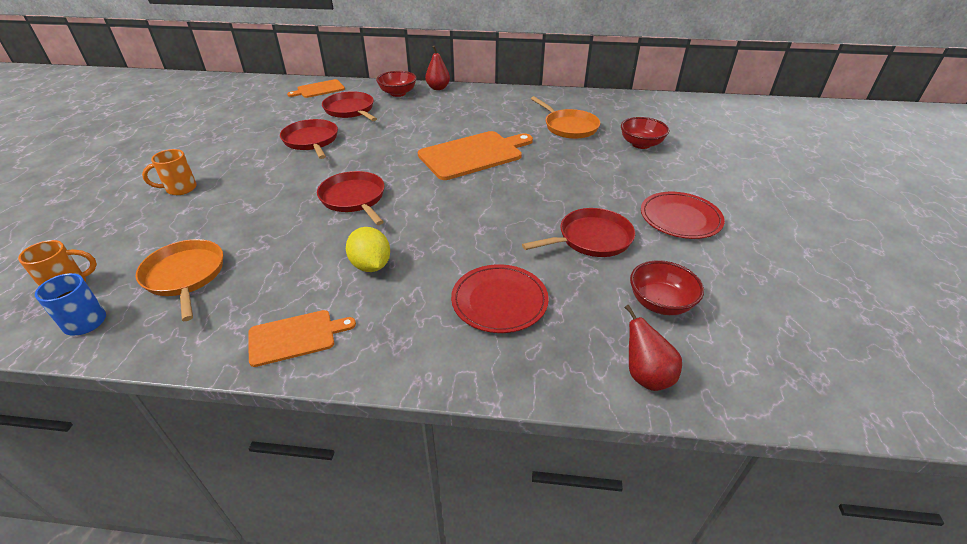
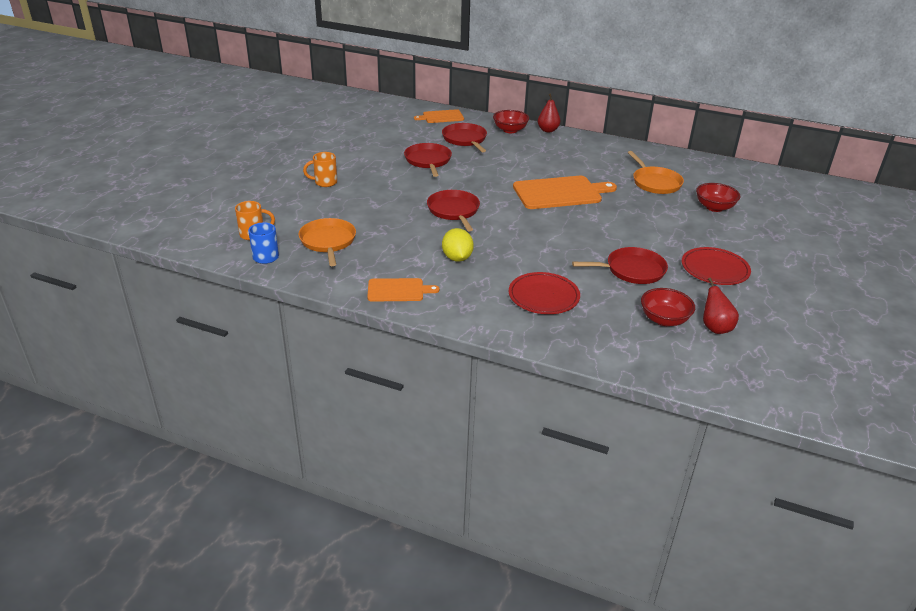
camera: 15 degrees right, 5 degrees down
(645, 375) = (629, 356): red pear -> red pear (715, 328)

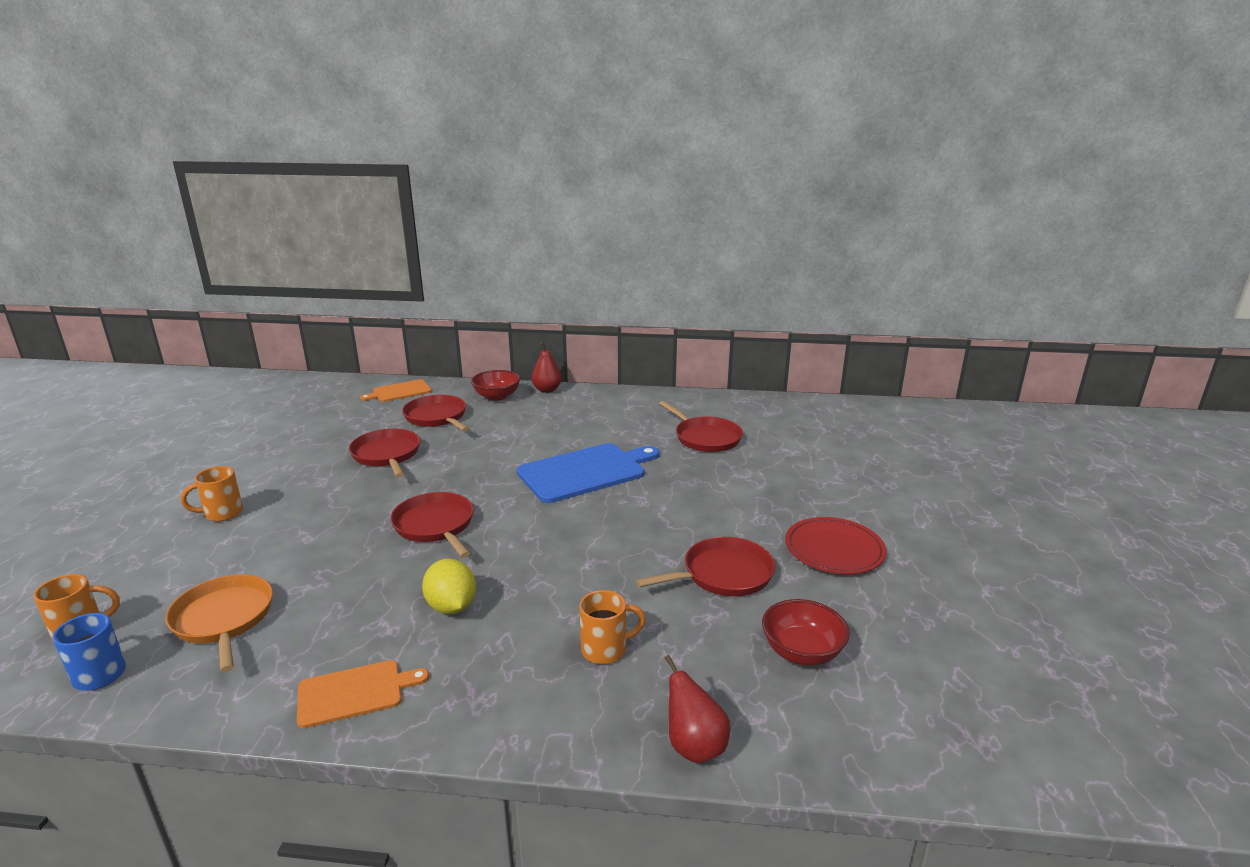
camera: 15 degrees left, 10 degrees down
(543, 296) = (606, 649): red plate -> orange mug
(560, 193) = (585, 472): orange cutting board -> blue cutting board
(655, 183) = (705, 438): orange pan -> red pan
(714, 207) = (792, 459): red bowl -> none
(715, 328) = (880, 649): red pear -> red pear (694, 746)

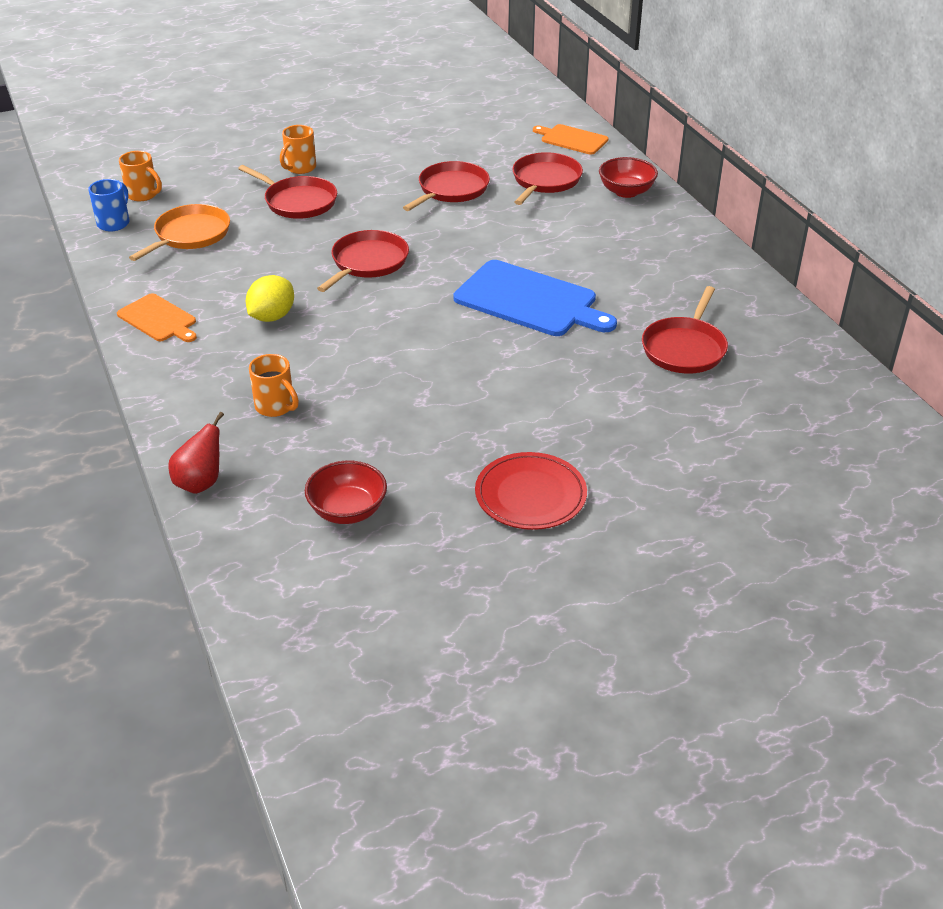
camera: 60 degrees right, 15 degrees up
(222, 514) = (300, 168): orange mug -> orange mug turned 90 degrees counterclockwise
(547, 390) = (678, 212): red pear -> none
(723, 574) = (427, 436): red pan -> red pan (298, 202)

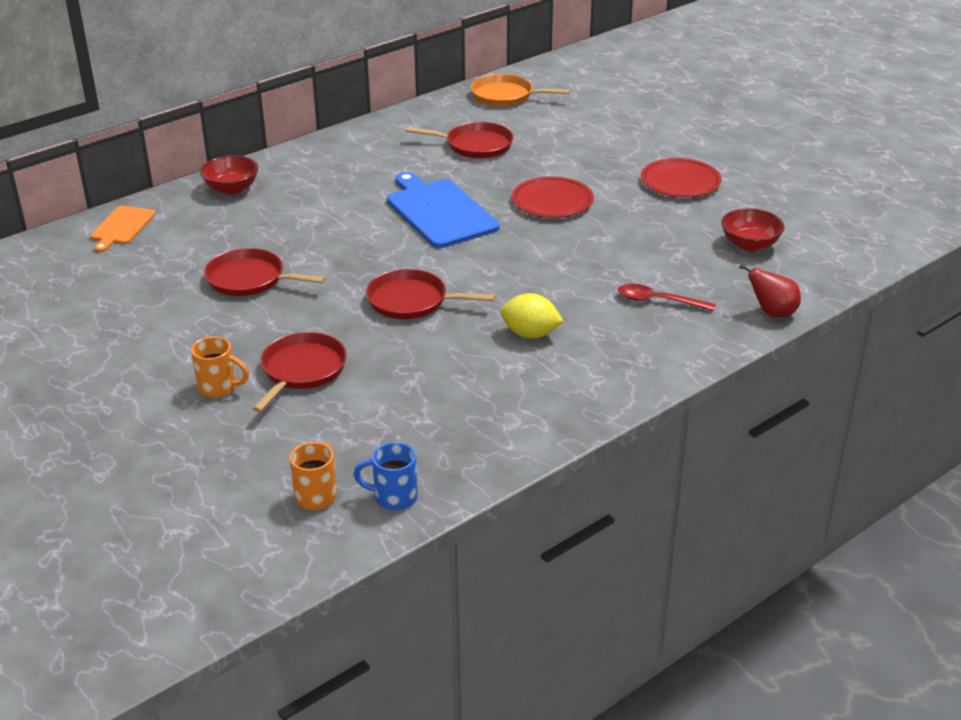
camera: 105 degrees left, 5 degrees down
(158, 319) = (571, 401): orange cutting board -> none
(190, 235) = (400, 428): orange pan -> orange pan (505, 96)
(276, 407) = (658, 301): orange mug -> red spoon
(521, 379) = (552, 201): none -> red plate
(530, 300) = (439, 212): blue cutting board -> blue cutting board turned 45 degrees counterclockwise
(545, 181) = (218, 231): red pan -> none

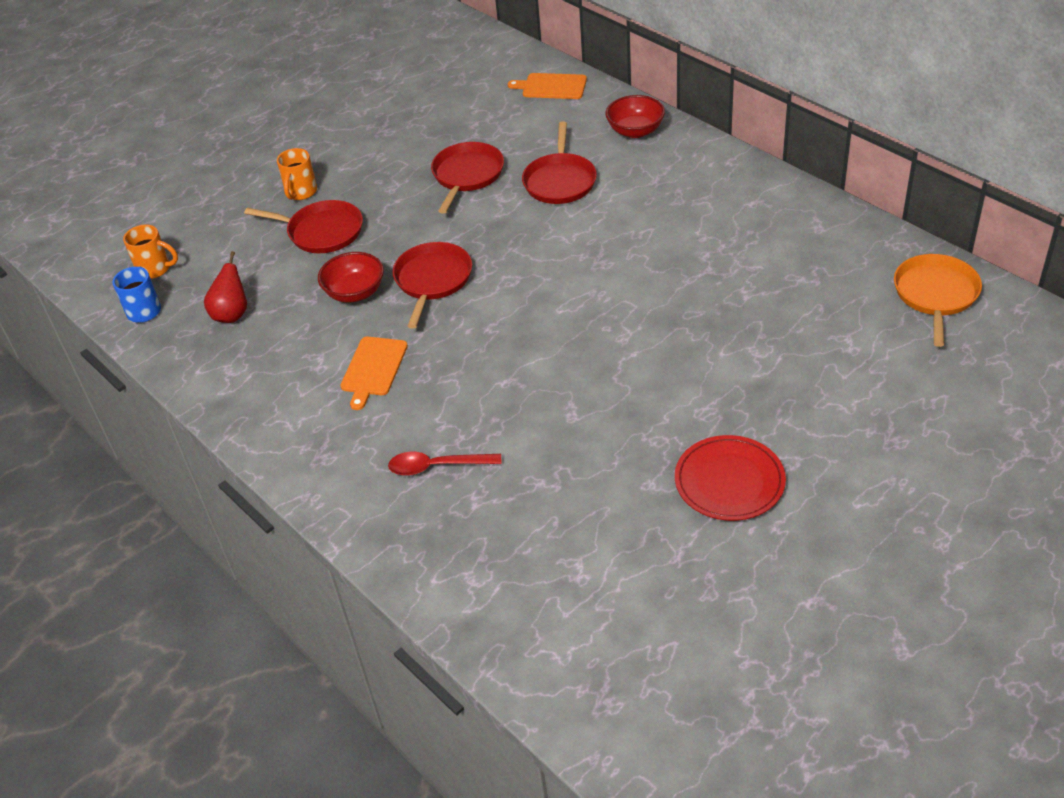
camera: 90 degrees right, 10 degrees up
(439, 212) = (612, 276): blue cutting board -> none
(475, 145) = (781, 284): red pan -> red pan (560, 181)
(530, 334) = (373, 369): yellow lemon -> orange cutting board
(552, 201) = (652, 363): red plate -> none
(658, 301) = (436, 466): red spoon -> red spoon turned 105 degrees counterclockwise
(750, 244) = (571, 554): red bowl -> red bowl (355, 292)
(772, 313) = (412, 572): red pear -> red pear (232, 314)

